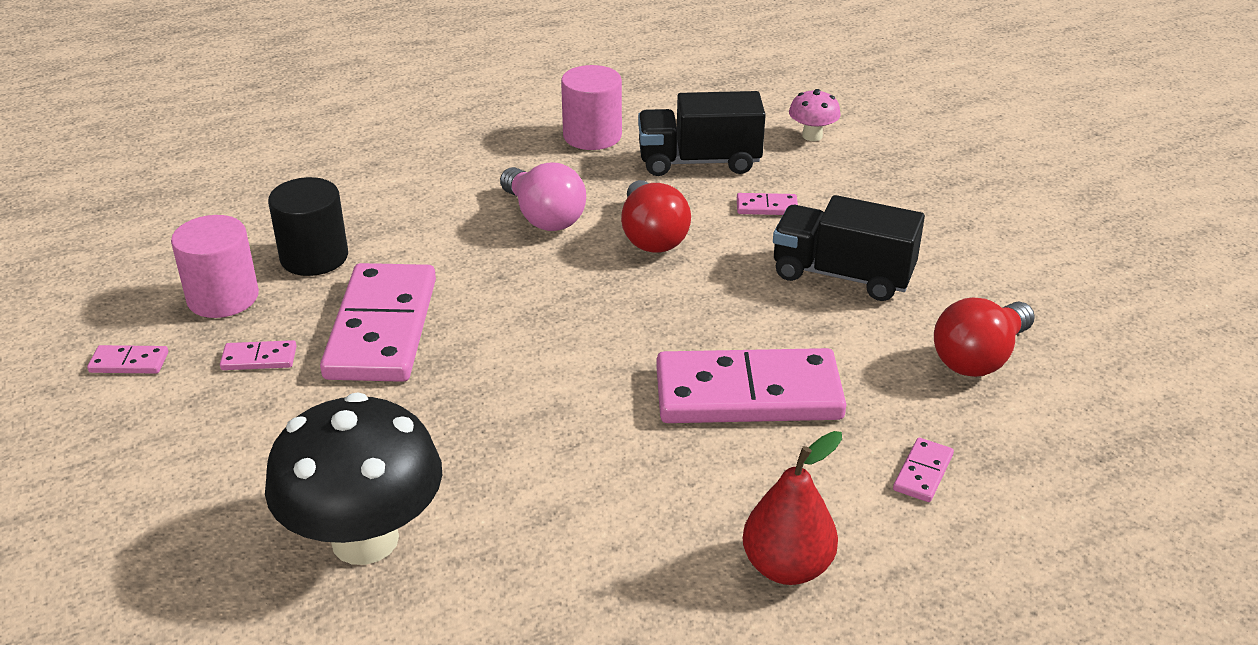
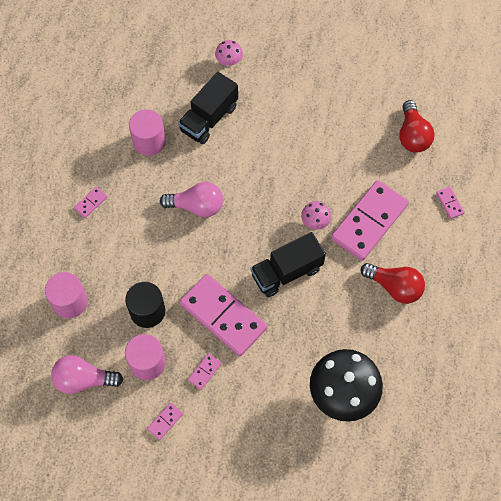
camera: 50 degrees left, 30 degrees up
(140, 257) = (84, 379): none -> pink light bulb
(261, 190) = (70, 302): none -> pink cylinder
(651, 236) = (247, 178): red light bulb -> red light bulb (394, 287)
(667, 336) = (315, 222): none -> pink mushroom
(766, 207) = (264, 122): pink domino -> pink domino (91, 203)
(787, 567) = (456, 277): red pear -> none
(842, 275) = (331, 135): black truck -> black truck (286, 272)

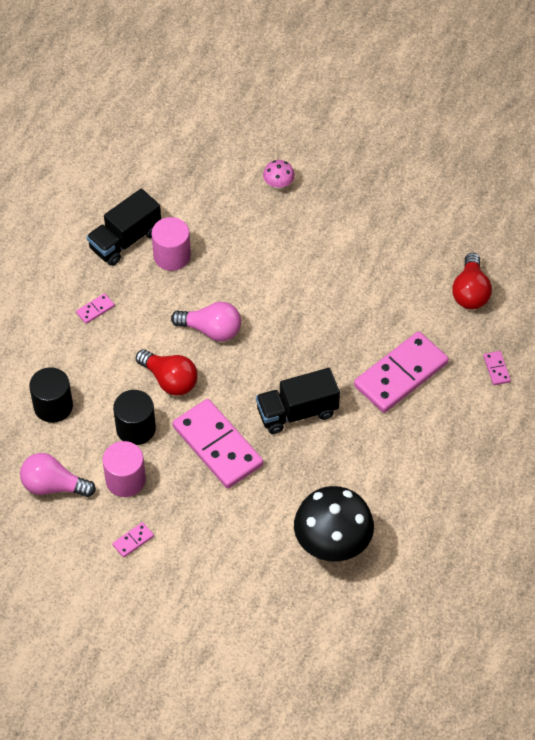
camera: 10 degrees right, 10 degrees down
(70, 302) = (53, 406): pink cylinder -> black cylinder
(204, 371) = (186, 498): pink domino -> none
(209, 118) = (243, 241): black truck -> black truck (125, 240)
(315, 222) = (340, 366): pink mushroom -> none
(394, 287) = (414, 445): red light bulb -> red light bulb (169, 380)

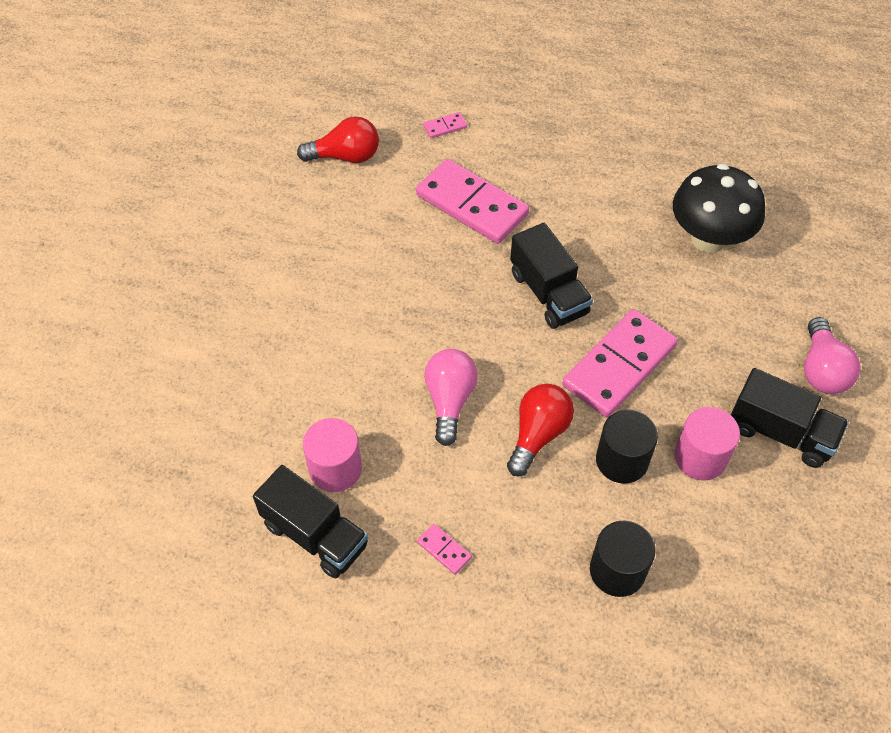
camera: 100 degrees left, 0 degrees up
(53, 486) = (738, 542): pink light bulb -> pink light bulb (821, 369)
(133, 540) = (780, 432): pink domino -> black truck
(278, 185) = (199, 362): pink mushroom -> none

